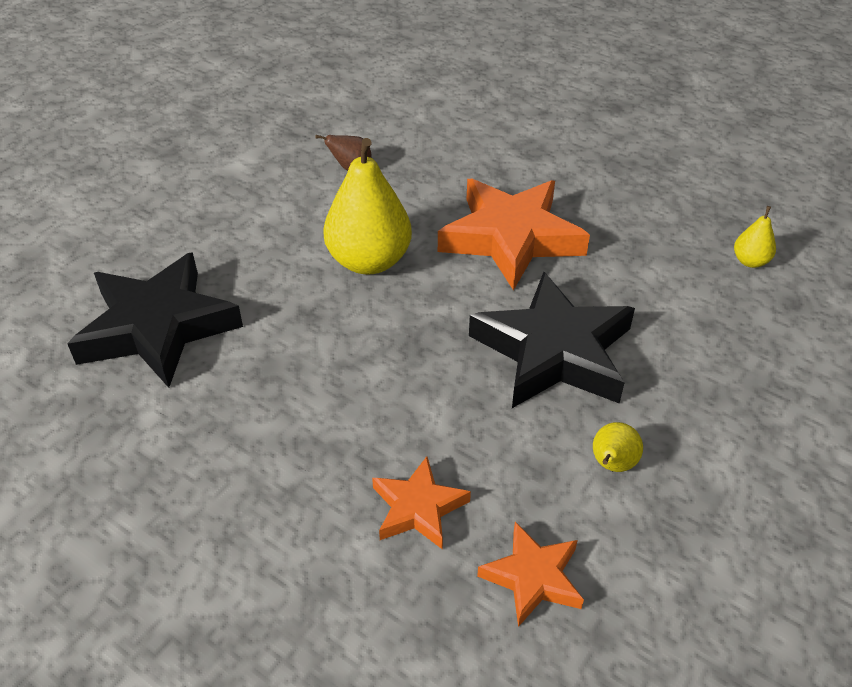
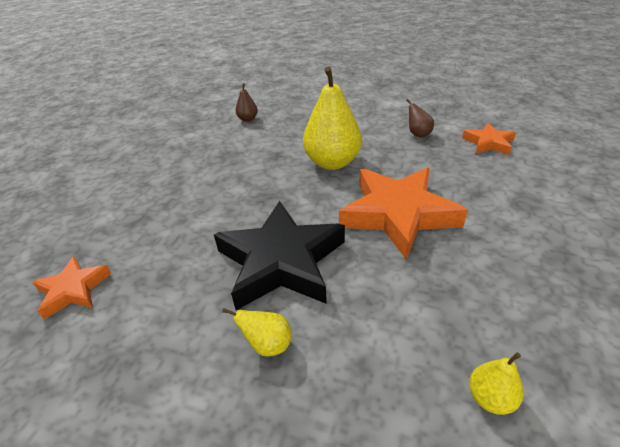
camera: 75 degrees right, 5 degrees down
(157, 327) = (248, 119): black star -> brown pear
(418, 508) = (131, 229): orange star -> orange star (488, 143)
(612, 465) = (170, 316): yellow pear -> yellow pear (268, 345)

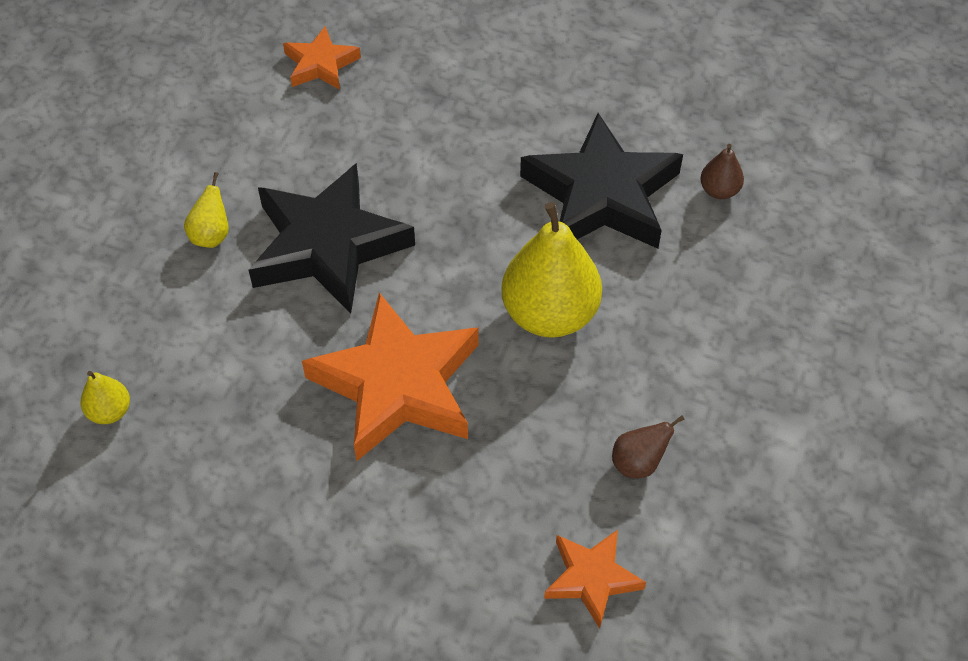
camera: 90 degrees right, 15 degrees up
(246, 150) = (601, 194): none -> black star

